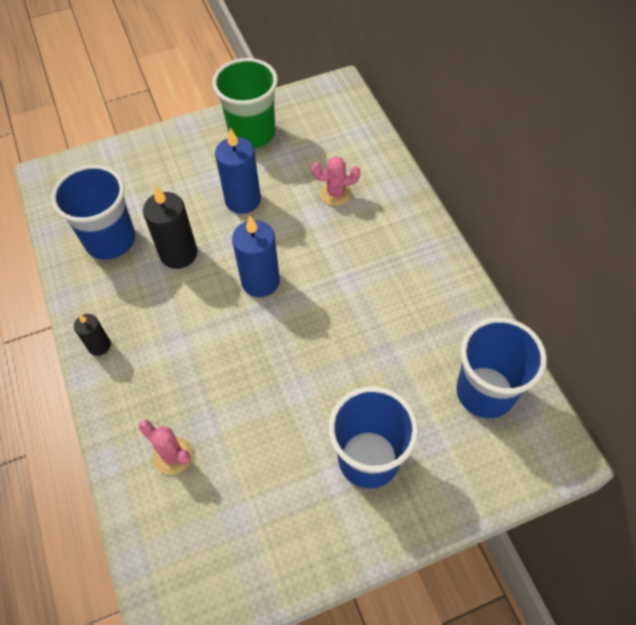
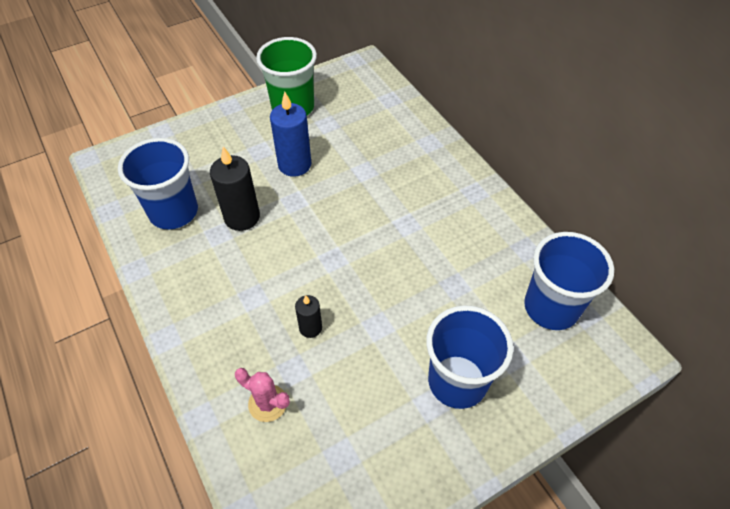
camera: 10 degrees left, 5 degrees down
(99, 346) = (177, 309): black candle -> black candle (310, 328)
(260, 281) = (324, 233): blue candle -> none
(335, 193) = (379, 151): pink cactus -> none

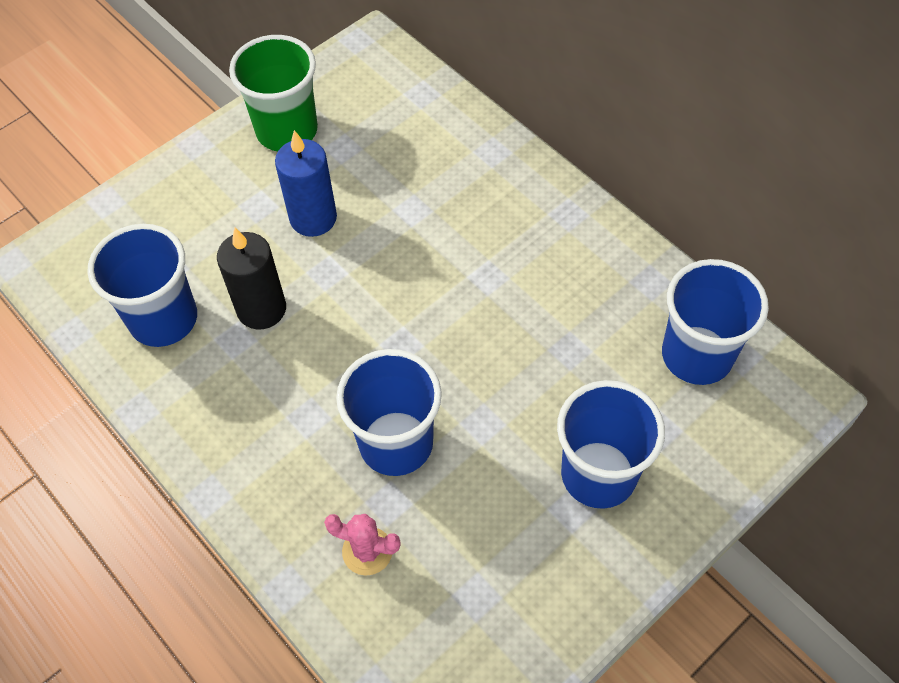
camera: 10 degrees left, 5 degrees up
(310, 328) = (396, 443): black candle -> blue cup

